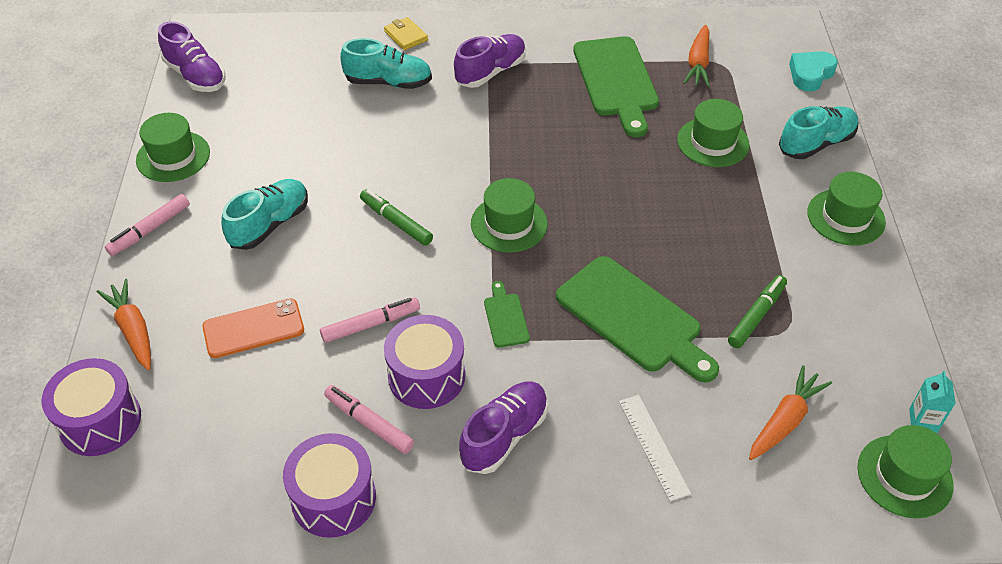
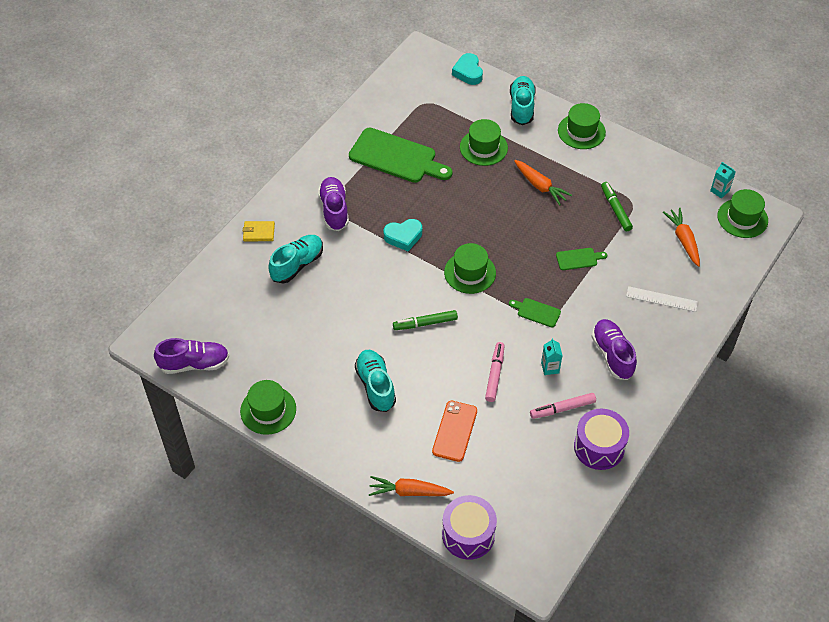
camera: 55 degrees left, 5 degrees up
(150, 230) = (328, 450): pink marker -> none
(426, 376) = (550, 367): purple drum -> turquoise carton
(507, 142) = (403, 237): none -> turquoise heart
(633, 318) = (578, 259): green cutting board -> green cutting board, size x0.46
(698, 63) = (415, 112): orange carrot -> orange carrot (540, 186)

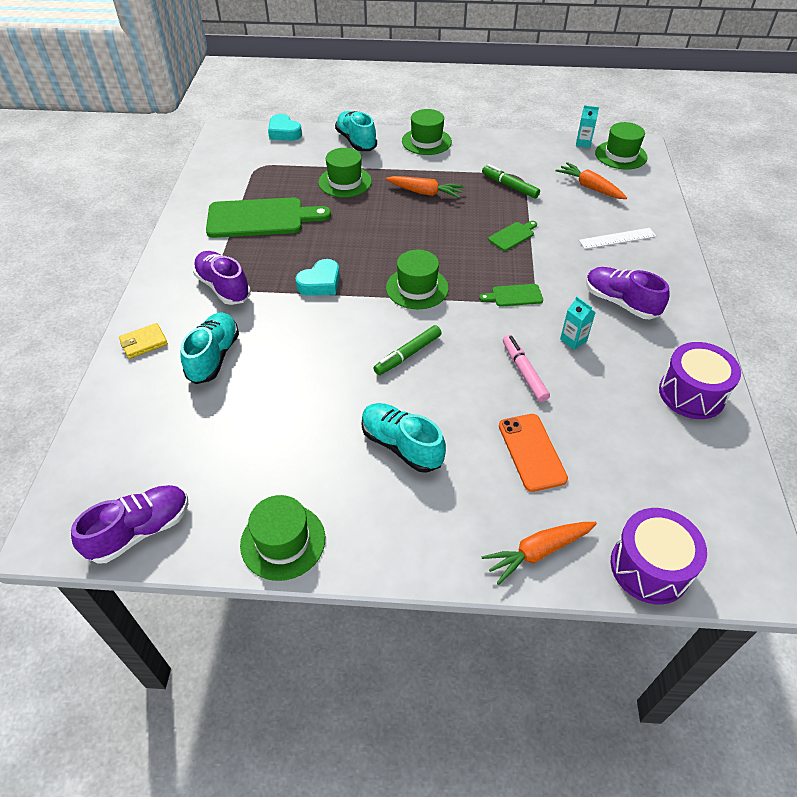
camera: 30 degrees left, 5 degrees down
(562, 409) = (621, 373): pink marker -> none

